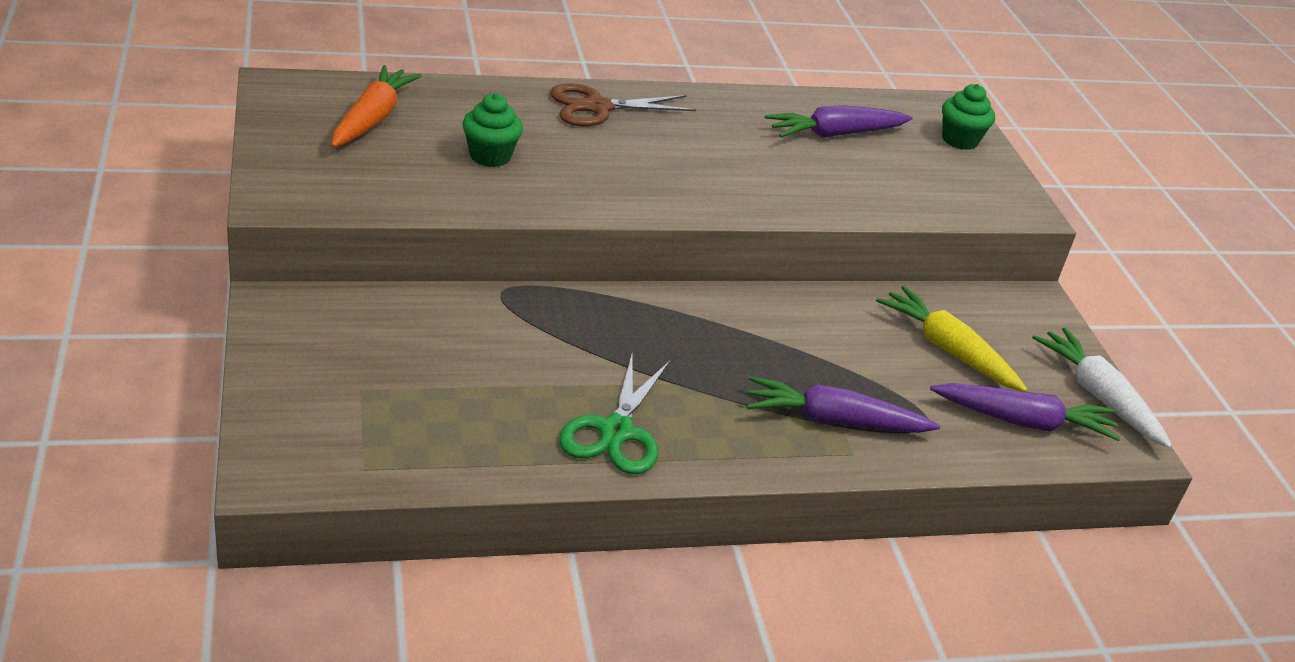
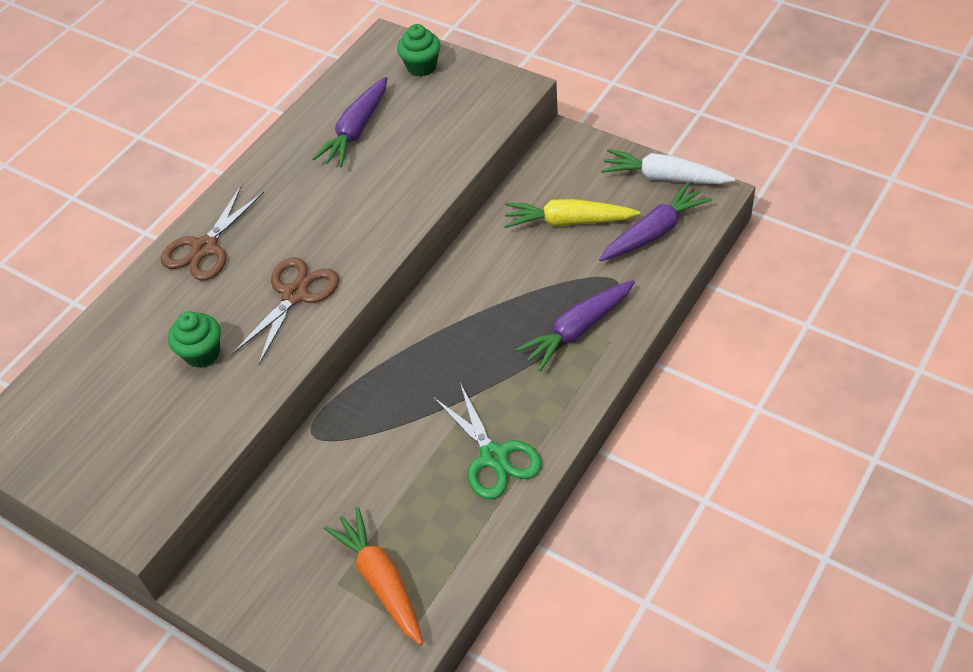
camera: 35 degrees left, 15 degrees up
(372, 119) = (92, 401): orange carrot -> orange carrot (381, 581)
(616, 180) = (295, 295): none -> brown scissors

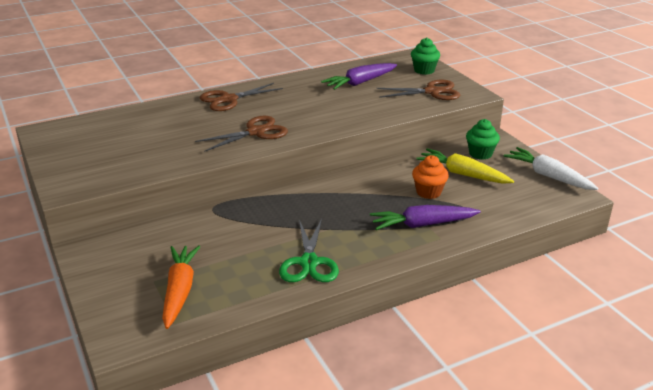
camera: 25 degrees right, 20 degrees down
(202, 353) = (180, 137): green cupcake -> green cupcake (480, 154)
(461, 107) = (432, 92): none -> brown scissors
(549, 272) = (428, 192): none -> orange cupcake
(654, 232) = (518, 198): purple carrot -> none

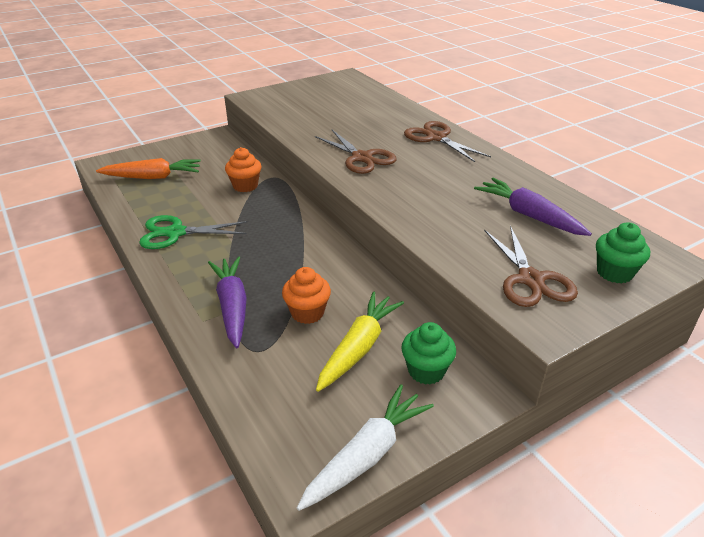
camera: 85 degrees right, 5 degrees up
(225, 225) = (245, 186): none -> orange cupcake

